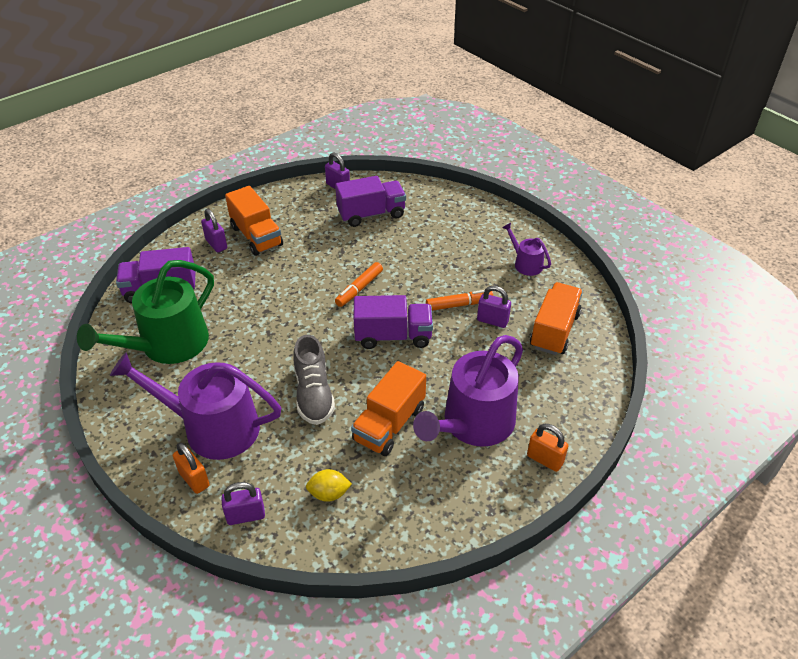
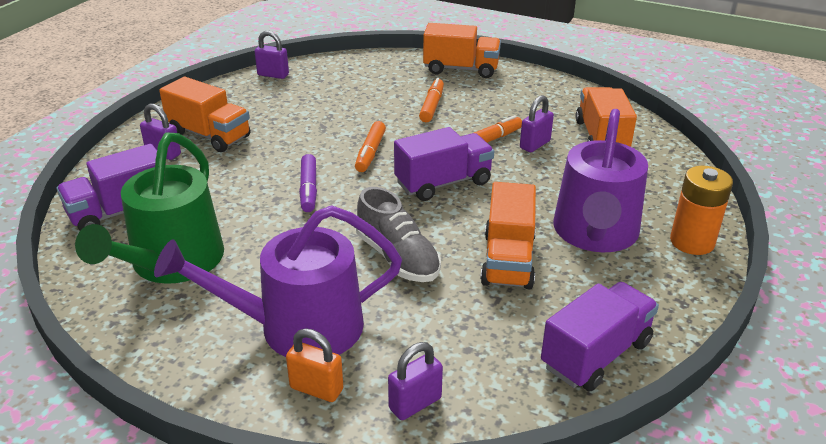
camera: 25 degrees left, 10 degrees down
(293, 310) = (308, 189): none -> purple marker
(329, 494) = (497, 346): yellow lemon -> none
(371, 214) = (330, 89): purple truck -> purple truck (596, 354)
(438, 255) = (432, 106): none -> orange marker
(490, 221) = (461, 69): none -> orange truck
(492, 321) = (535, 145): purple padlock -> purple padlock turned 45 degrees counterclockwise
(525, 264) = (525, 94): purple watering can -> none
(545, 459) = (692, 242): orange padlock -> orange battery

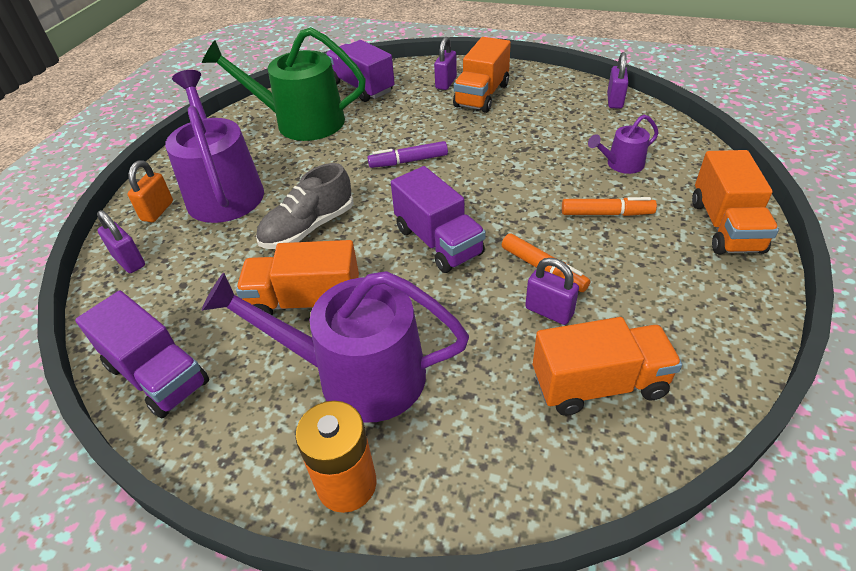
camera: 85 degrees right, 10 degrees up
(370, 89) = (621, 164): none -> purple watering can
(370, 153) = (483, 185): orange marker -> none

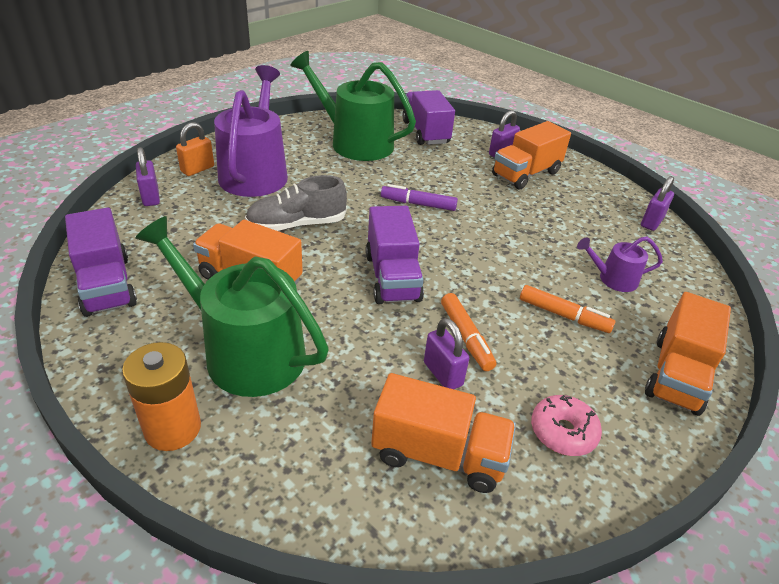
camera: 20 degrees right, 5 degrees down
(357, 375) = (245, 352): purple watering can -> green watering can
(678, 315) = (563, 432): none -> pink donut

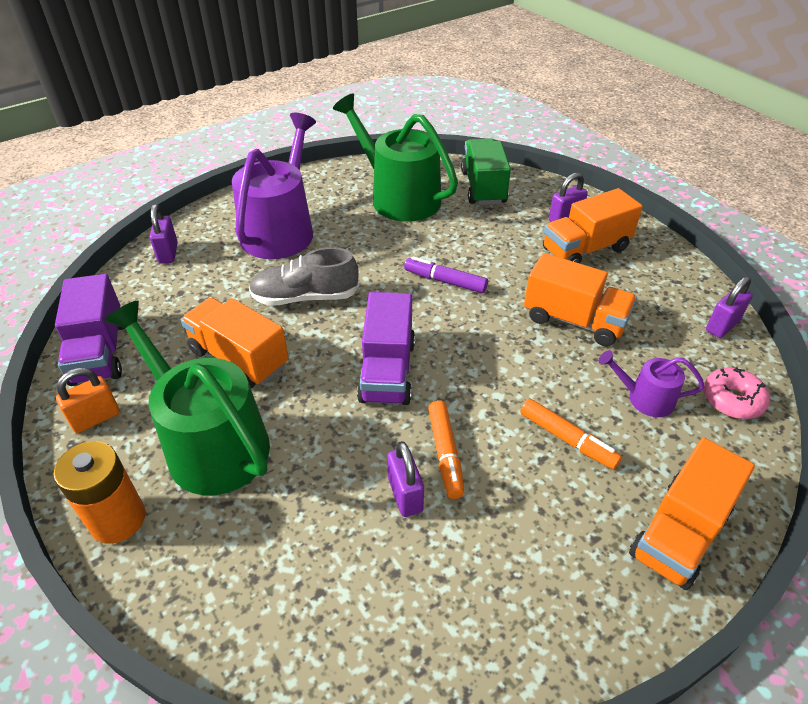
camera: 15 degrees right, 5 degrees up
(197, 169) = (223, 222): orange padlock -> orange padlock (96, 418)
(425, 132) = (483, 187): purple truck -> green truck
(438, 454) = (370, 589): orange truck -> orange truck (574, 320)
(563, 432) = (516, 584): pink donut -> pink donut (732, 400)

